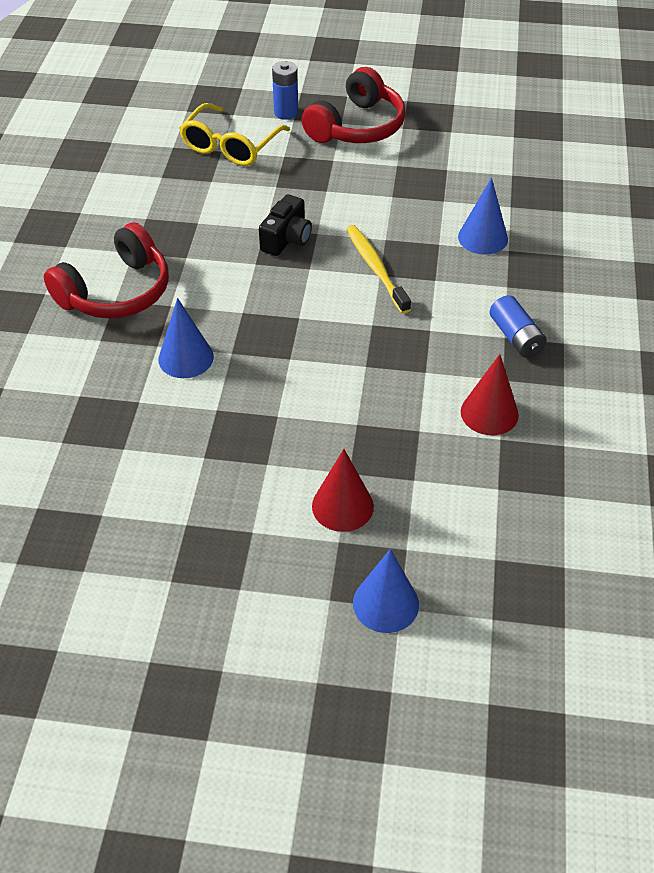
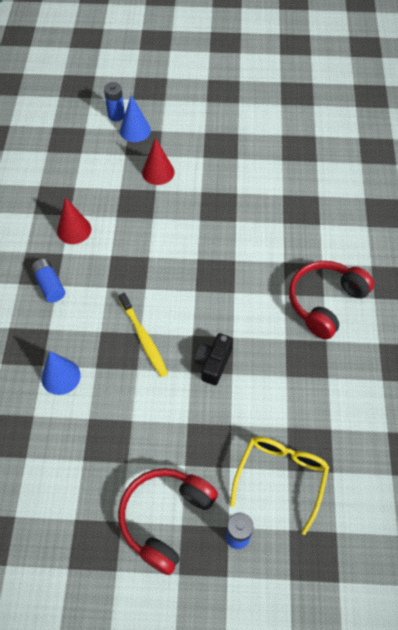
camera: 175 degrees right, 10 degrees up
(186, 358) = (263, 254): blue cone -> none
(427, 646) = (116, 115): none -> blue battery

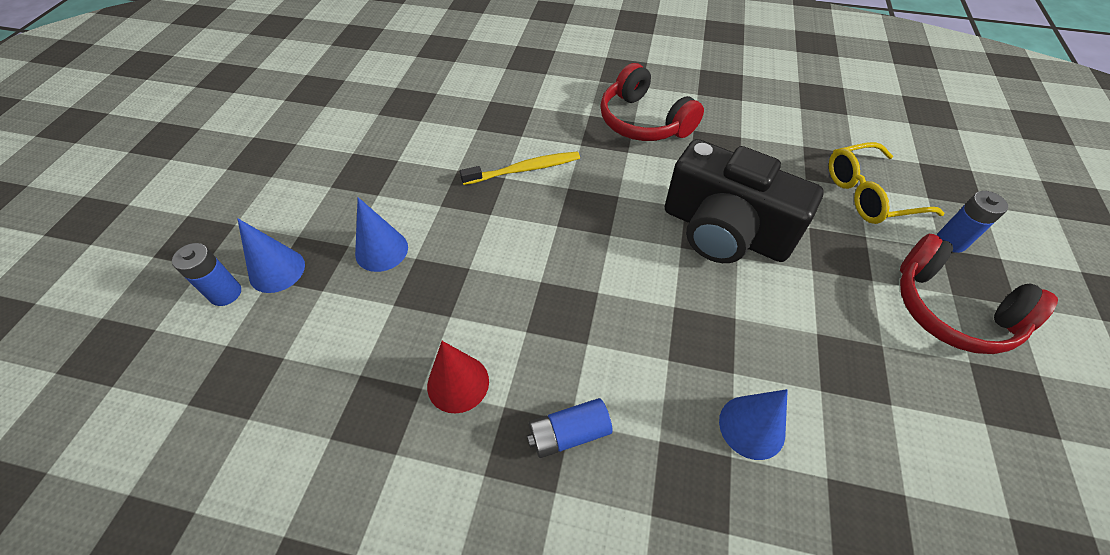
camera: 80 degrees left, 5 degrees down
(144, 338) = (684, 303): yellow toothbrush -> yellow toothbrush (524, 169)
(158, 172) = (381, 250): red cone -> blue cone
(213, 363) = (724, 231): black camera -> black camera, size x2.14
(280, 478) = (870, 194): yellow glasses -> yellow glasses turned 45 degrees counterclockwise

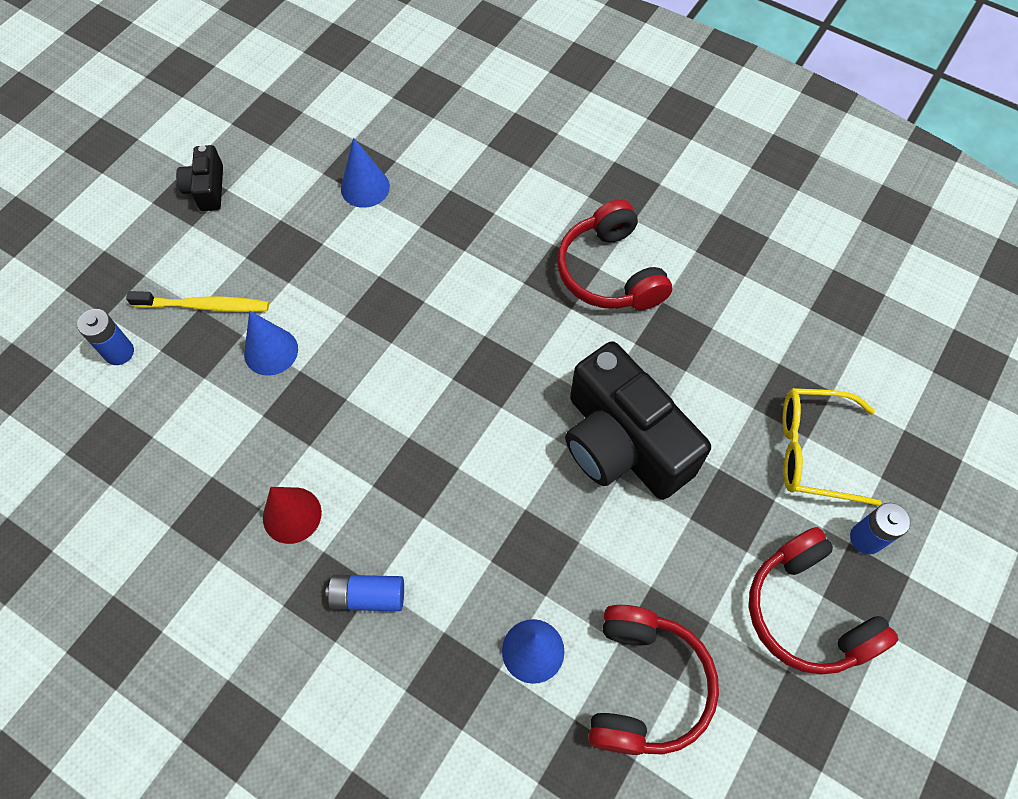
camera: 20 degrees right, 10 degrees up
(277, 147) = (207, 189): none -> black camera
(277, 270) = (169, 342): blue cone -> blue cone (365, 187)
(524, 169) = (448, 297): yellow toothbrush -> yellow toothbrush (204, 306)
(868, 421) = (644, 686): none -> red headphones

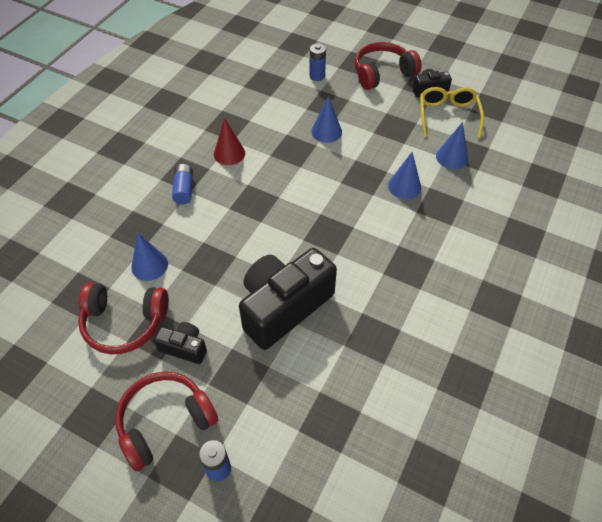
camera: 85 degrees right, 10 degrees down
(204, 306) = (350, 101): yellow toothbrush -> none
(413, 257) = (404, 186): none -> blue cone
(610, 272) = (418, 295): red headphones -> red headphones (382, 73)
(689, 587) = (184, 347): none -> black camera
(815, 451) = (287, 435): yellow glasses -> yellow glasses (448, 116)

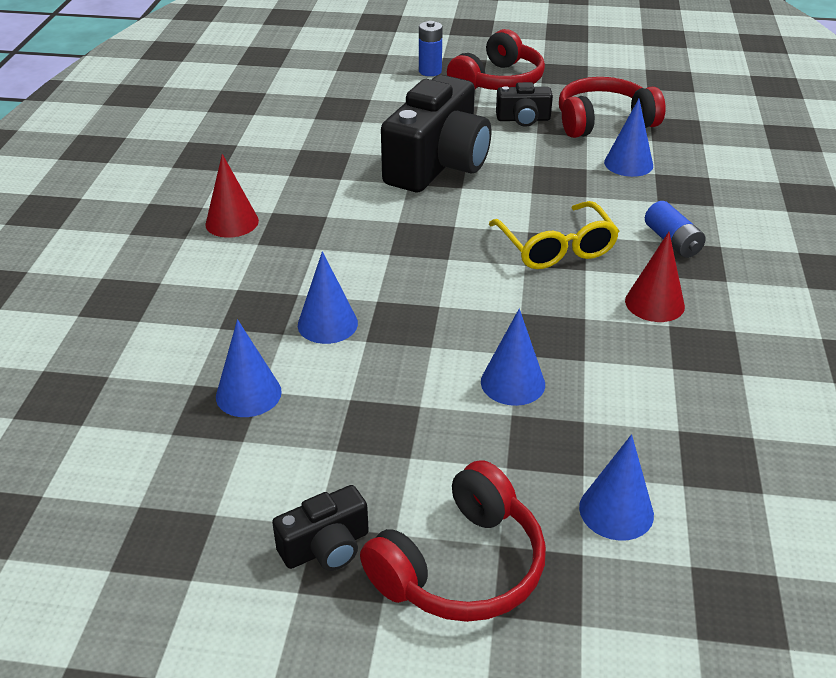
camera: 160 degrees right, 15 degrees down
(317, 76) = (616, 511): blue battery -> blue cone
(448, 116) = (268, 484): yellow glasses -> yellow glasses (555, 247)
(449, 285) = (232, 222): none -> red cone

